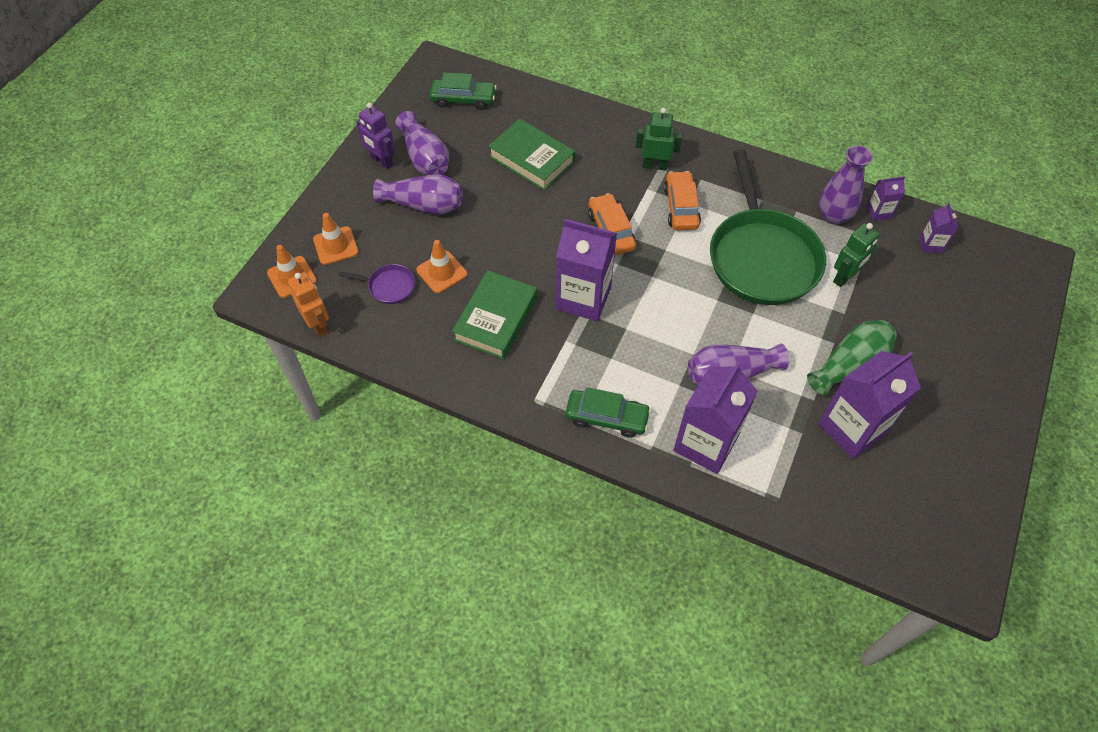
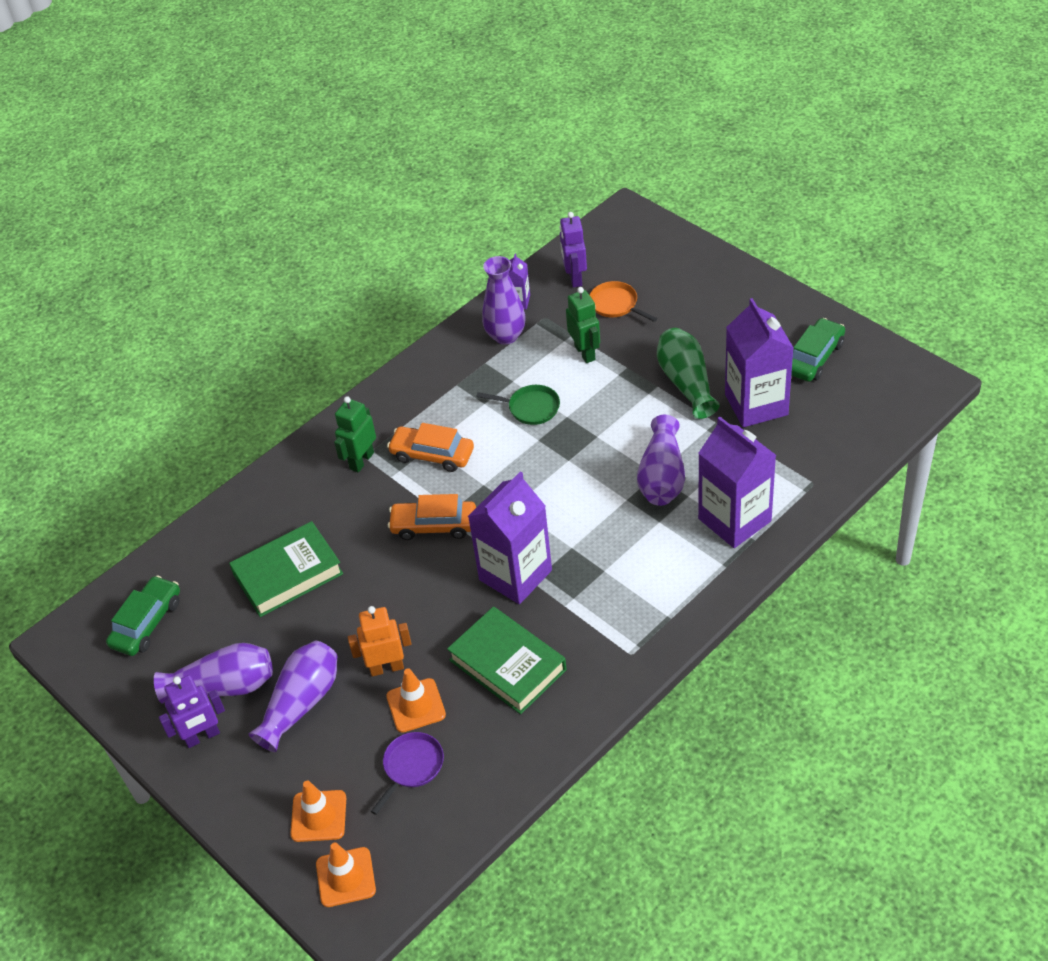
camera: 65 degrees left, 10 degrees down
(318, 324) = (436, 857): orange robot -> orange robot (386, 667)
(607, 417) = (676, 594): green car -> green car (814, 358)
(762, 257) = (531, 408): green pan -> green pan, size x0.40
(916, 284) = (616, 304): none -> orange pan
(930, 244) = (574, 278): purple carton -> purple robot

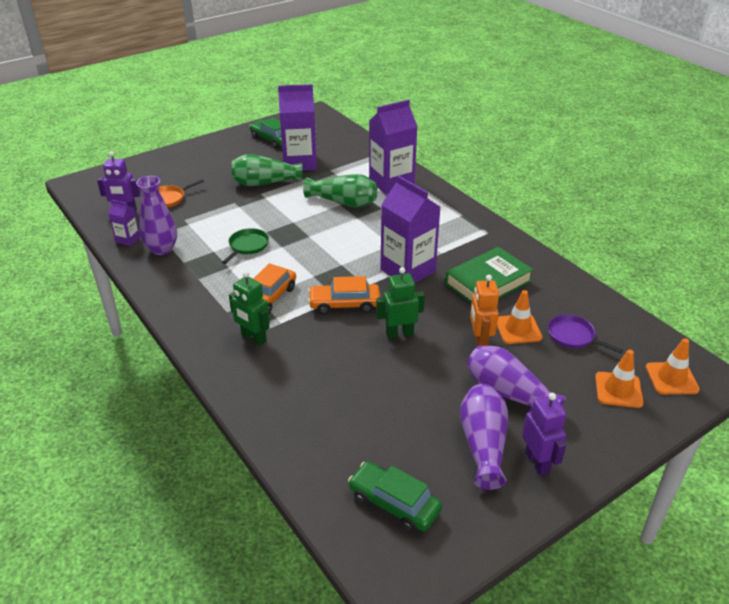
camera: 85 degrees left, 10 degrees down
(288, 574) = (366, 393): green book -> none
(434, 525) = (344, 304): orange car -> orange car turned 75 degrees clockwise
(585, 353) = (207, 217): green robot -> green robot (399, 333)
(662, 477) = (343, 202): purple vase -> green vase

